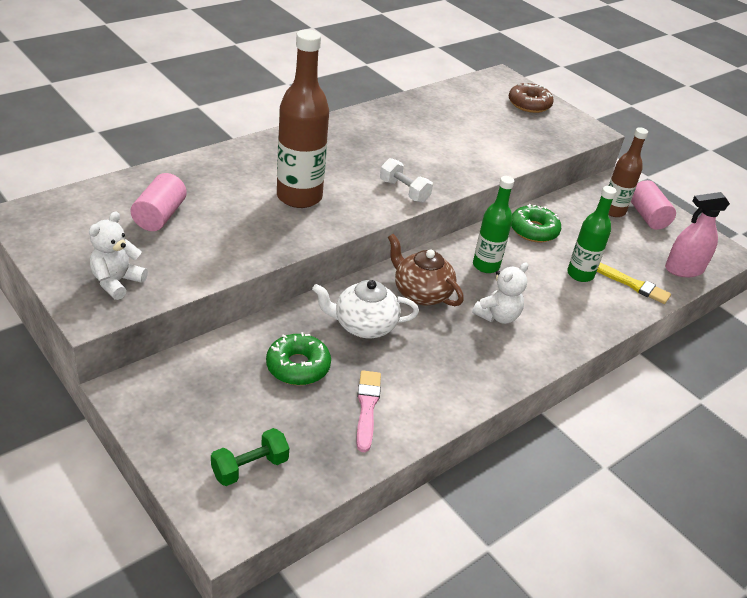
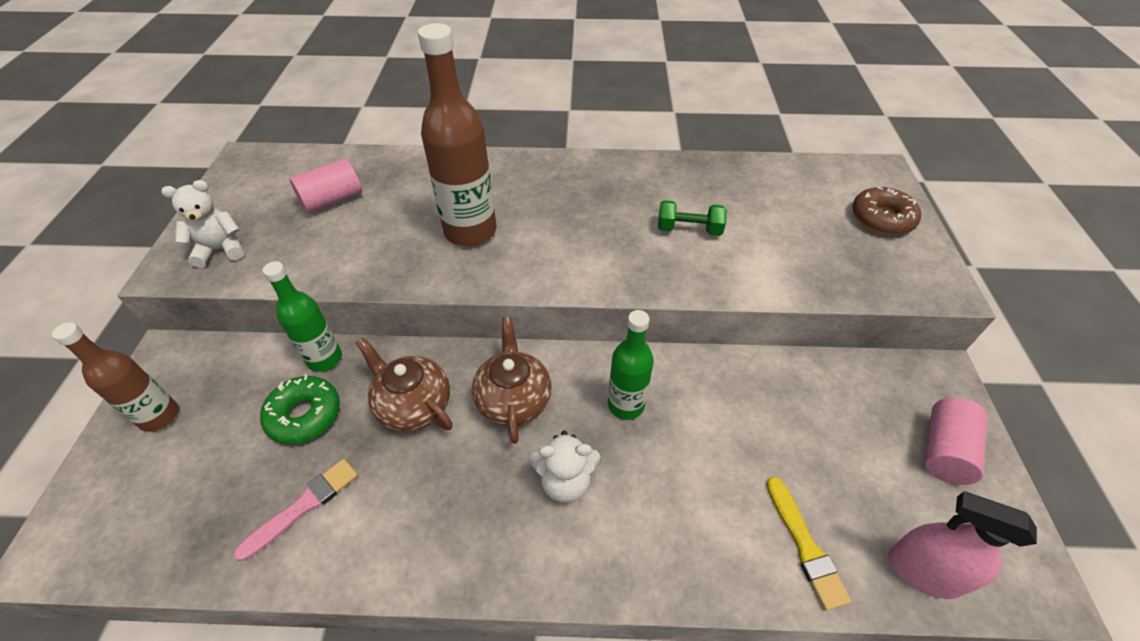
camera: 45 degrees right, 10 degrees up
(250, 467) = (139, 500): green dumbbell -> green dumbbell (689, 230)
(363, 326) = (413, 405): white teapot -> brown teapot
(404, 191) = (585, 270): white dumbbell -> none
(533, 230) = (740, 388): green donut -> none
(580, 274) = (739, 485): green bottle -> green bottle (324, 359)
(613, 211) = (892, 416): brown bottle -> brown bottle (159, 416)

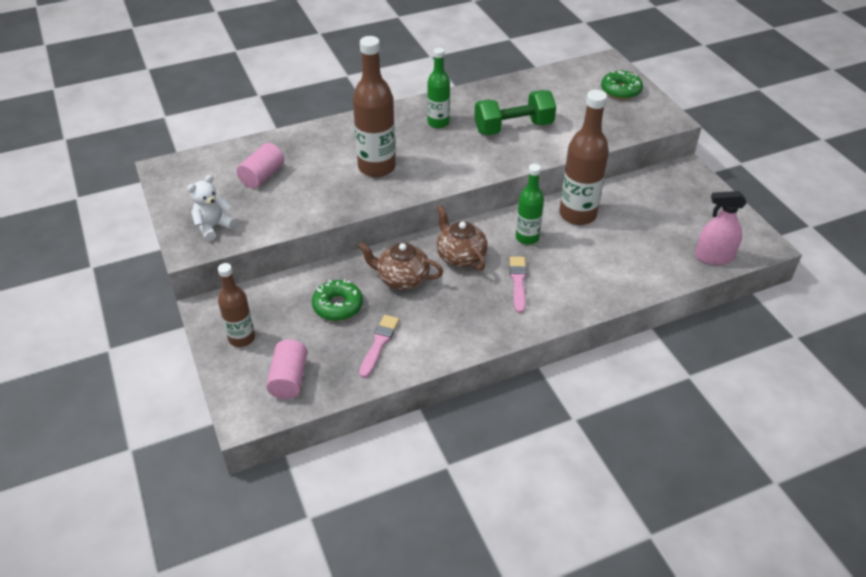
camera: 25 degrees left, 5 degrees down
(324, 359) = (322, 275): green bottle -> green bottle (438, 123)
(565, 481) = (518, 282): white teddy bear -> pink brush
(689, 230) = (513, 128): green dumbbell -> green dumbbell, size x1.75
(723, 393) = (577, 214): none -> brown bottle
(804, 545) = (655, 266): yellow brush -> none
(881, 218) = (620, 90): brown donut -> green donut
(944, 450) = (702, 204): pink cylinder -> pink cylinder (289, 379)

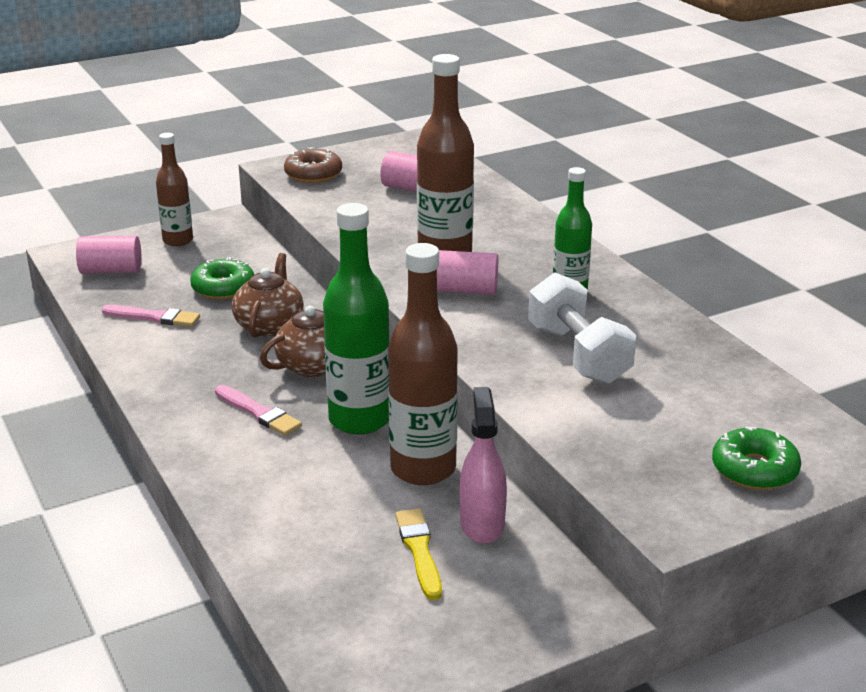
camera: 85 degrees right, 15 degrees down
(213, 227) = (313, 174): white teddy bear -> brown donut
(430, 162) = (464, 290): none -> pink cylinder
(513, 128) = (578, 354): green dumbbell -> white dumbbell
(518, 282) = (258, 413): pink brush -> pink brush turned 45 degrees clockwise
(527, 238) = (359, 420): green bottle -> green bottle, size x1.62
(651, 220) = (419, 551): none -> yellow brush
(714, 257) = (317, 623): pink spray bottle -> pink spray bottle (482, 524)

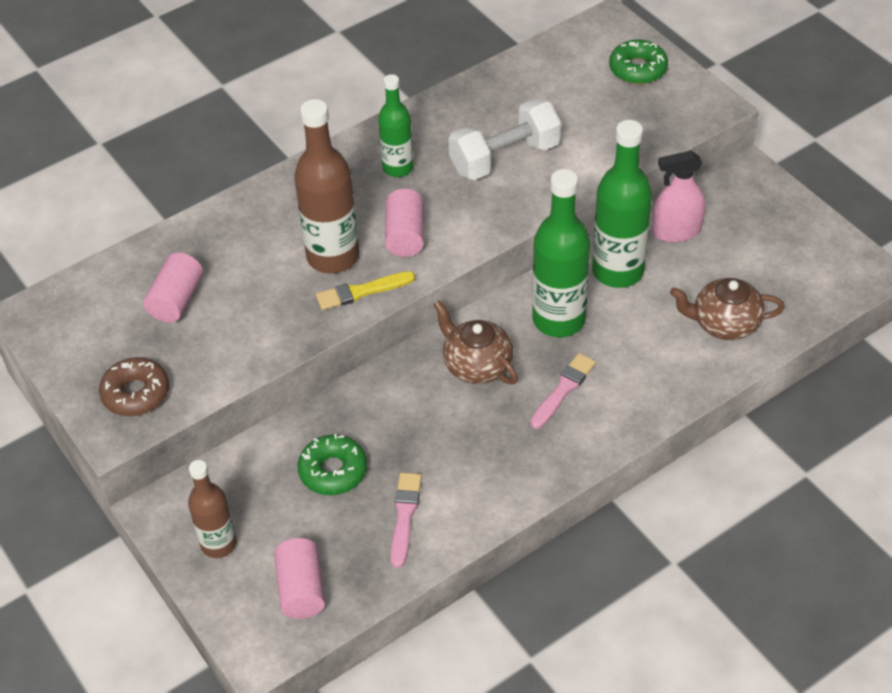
camera: 95 degrees left, 20 degrees up
(269, 325) = (407, 414): brown teapot -> brown teapot (724, 324)
(419, 551) = (717, 261): yellow brush -> yellow brush (362, 291)
(423, 469) = (617, 271): brown bottle -> green bottle

